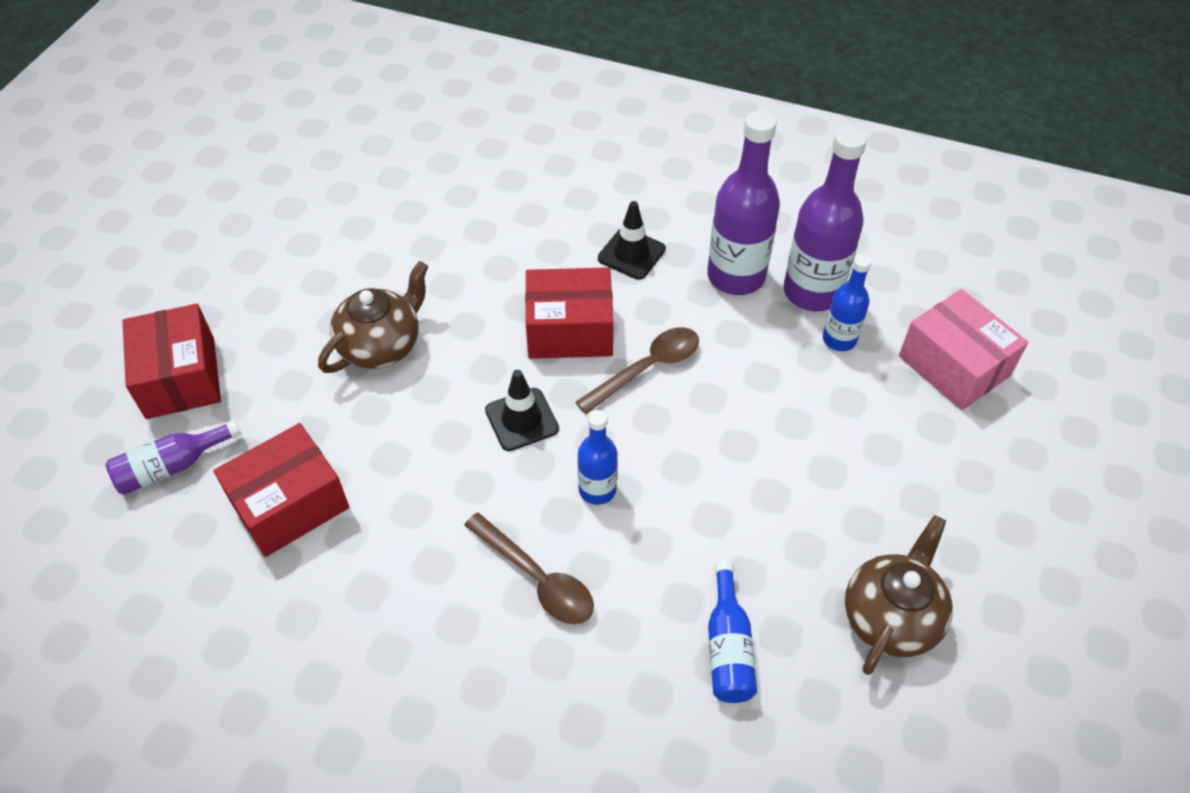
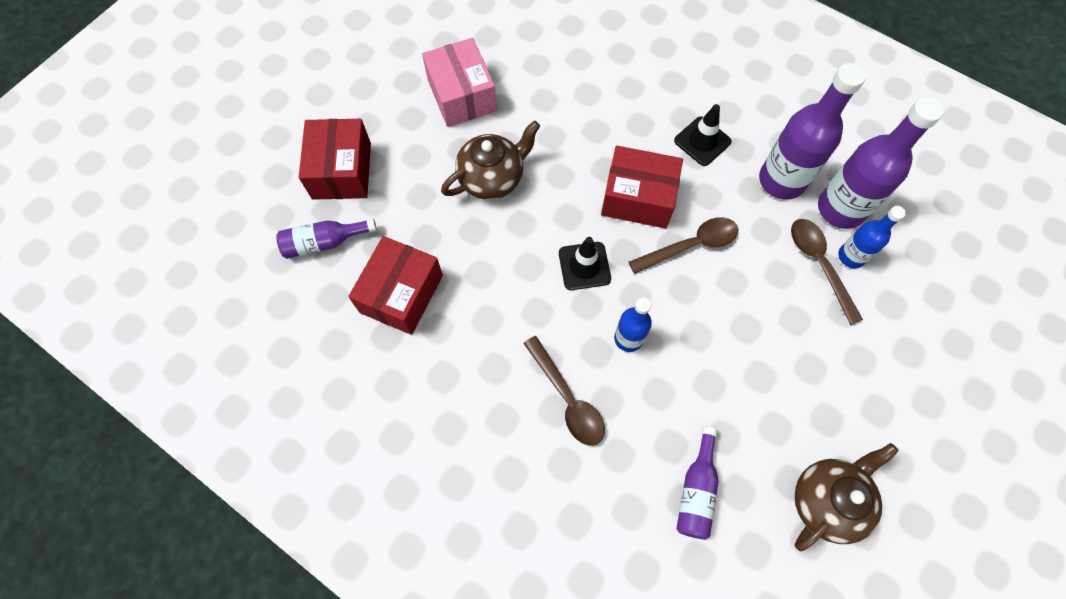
camera: 15 degrees right, 15 degrees up
(289, 504) = (401, 294): red box -> red box turned 45 degrees counterclockwise
(728, 647) = (696, 490): blue bottle -> purple bottle
(804, 356) = (819, 264): none -> brown spoon
(954, 366) = (939, 302): pink box -> pink box (462, 95)

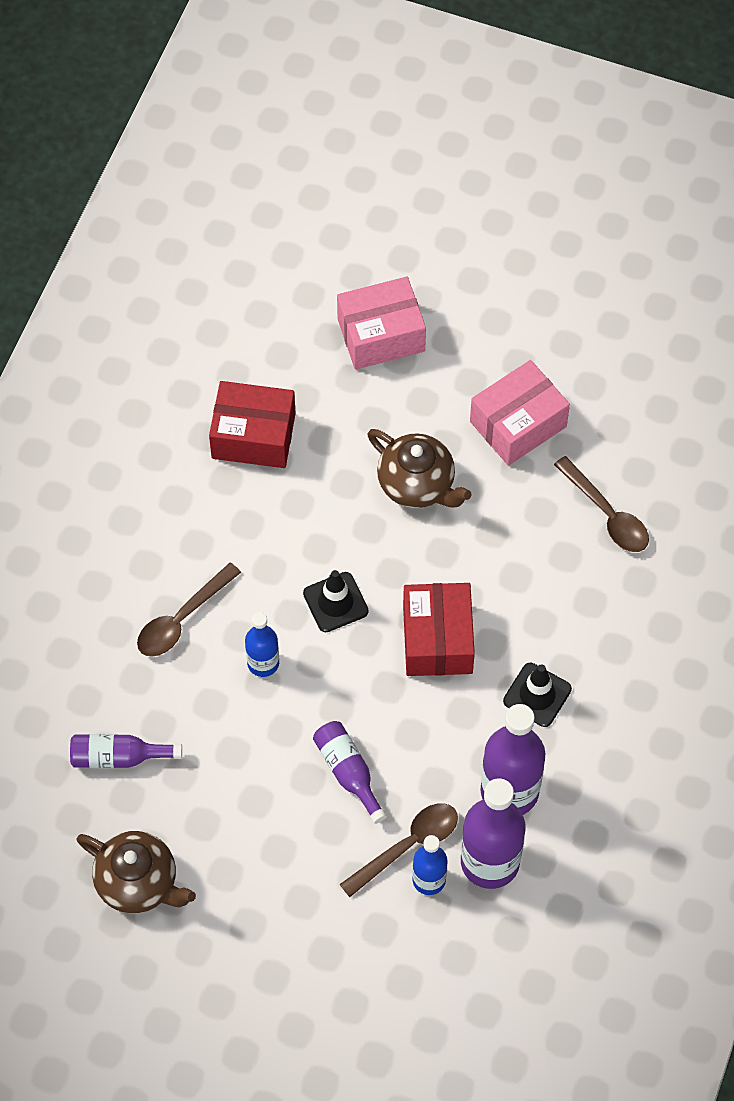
camera: 75 degrees right, 5 degrees down
(324, 242) = (290, 347): purple bottle -> purple bottle (348, 772)
(342, 170) = (381, 335): red box -> pink box
(691, 245) = (393, 706): brown spoon -> brown spoon (607, 514)

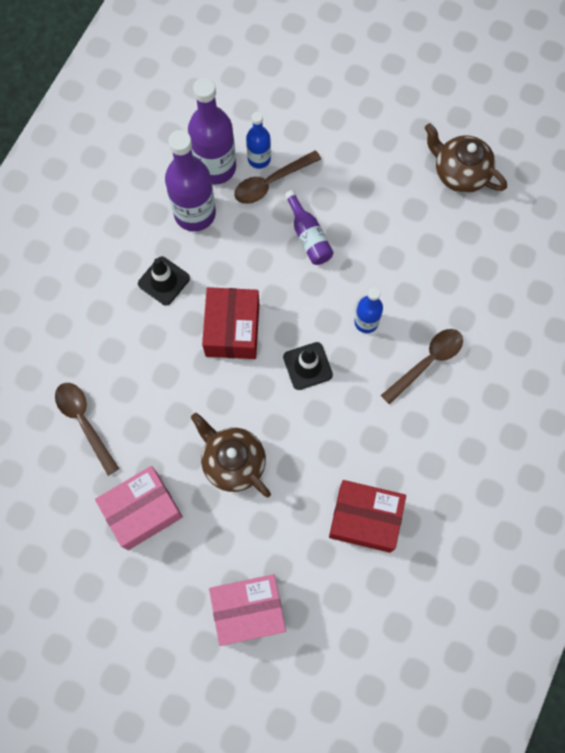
camera: 175 degrees left, 10 degrees up
(118, 757) = (474, 260): purple bottle -> none

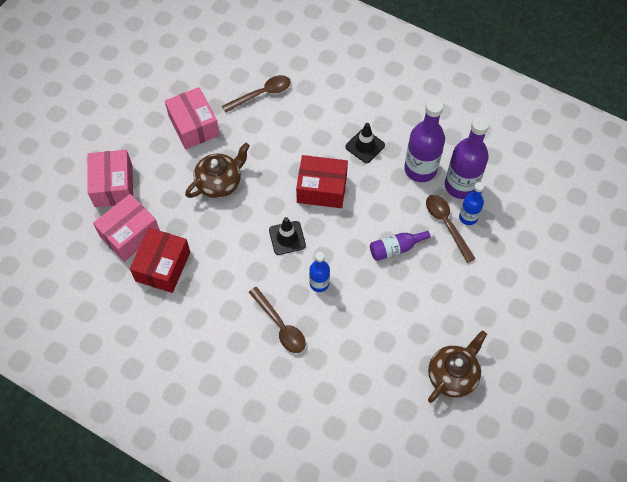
camera: 95 degrees right, 10 degrees down
(322, 572) = (130, 234): none -> pink box

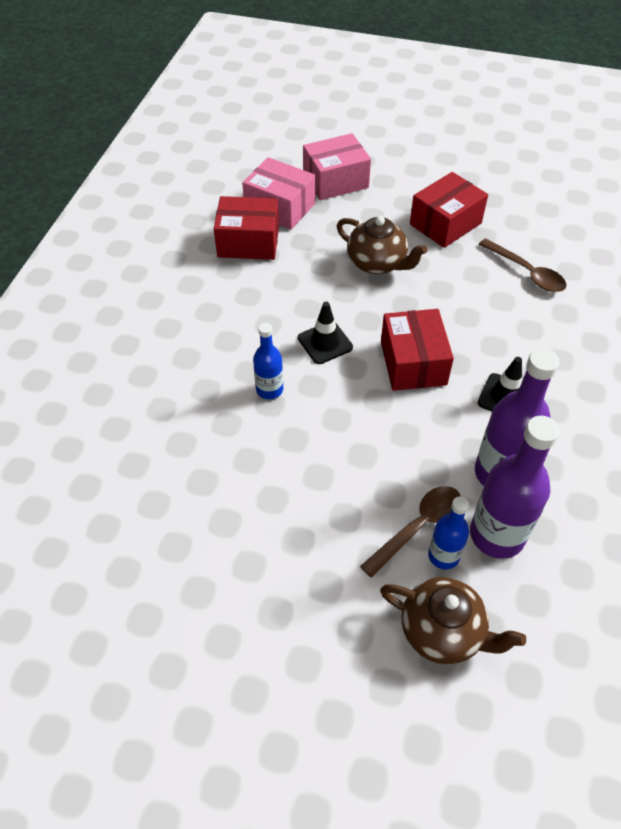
camera: 75 degrees right, 10 degrees down
(194, 126) = (445, 223): pink box -> red box
(280, 326) = (198, 363): brown spoon -> none
(397, 248) = (354, 468): purple bottle -> none
(452, 375) = (165, 580): brown teapot -> brown teapot (443, 631)

